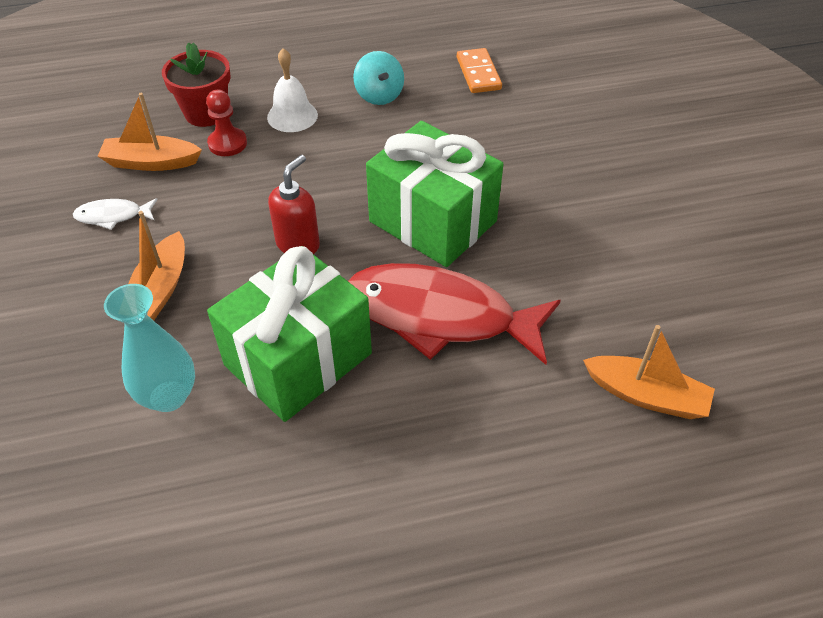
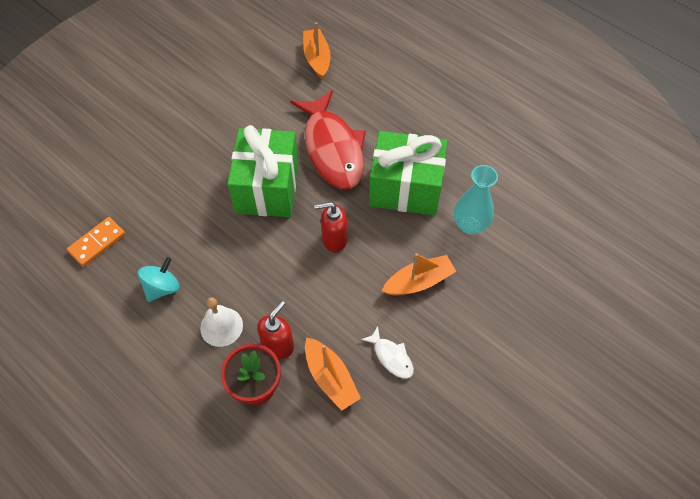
camera: 125 degrees left, 10 degrees up
(227, 143) = (278, 345): red pawn -> red soap dispenser

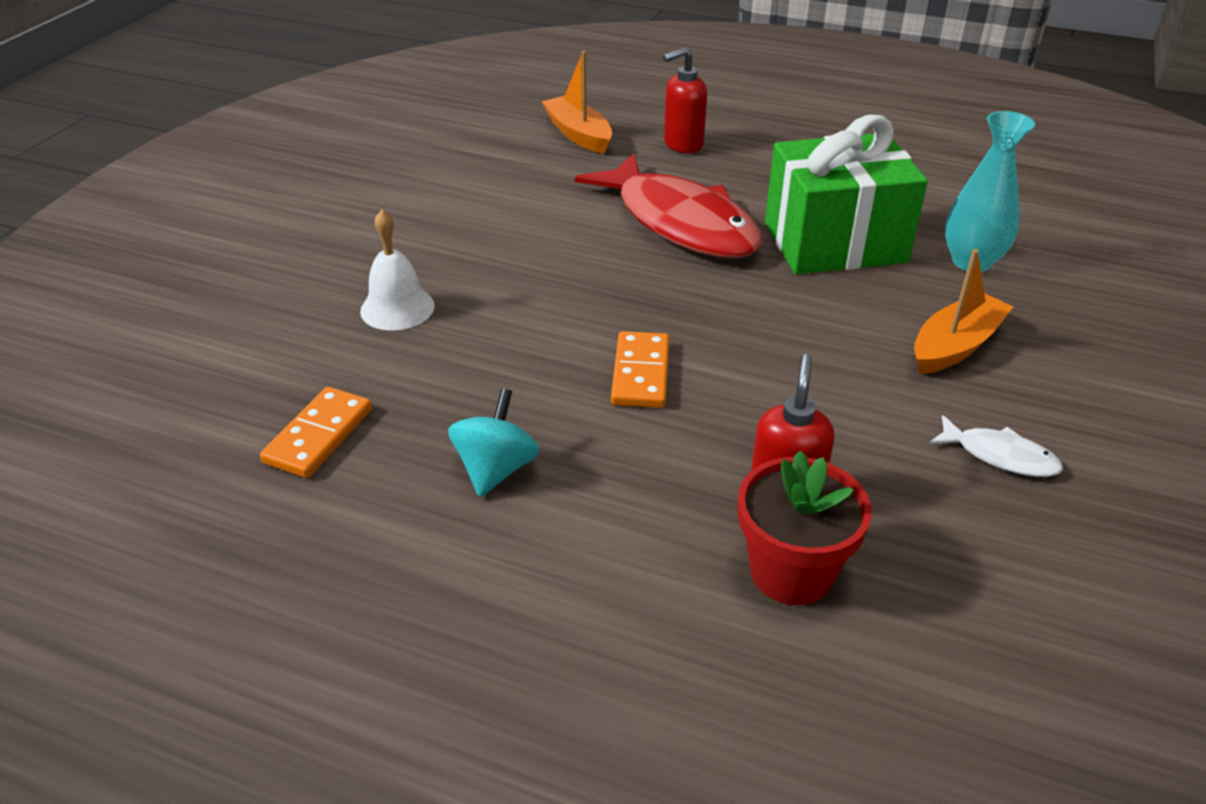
camera: 20 degrees left, 20 degrees down
(221, 326) = (654, 497): white bell -> white bell (397, 308)
(255, 250) = (641, 373): none -> orange domino
(267, 188) = (604, 290): green gift -> none
(330, 378) = (921, 517): orange boat -> none
(334, 239) = (770, 327): red soap dispenser -> red soap dispenser (682, 144)

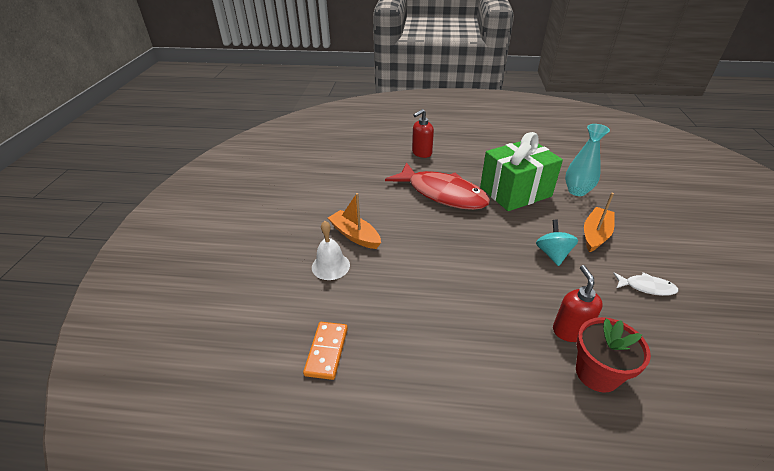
camera: 15 degrees left, 0 degrees up
(496, 469) = (428, 349): turquoise spinning top -> turquoise spinning top (552, 254)
(578, 134) = (371, 155): orange boat -> orange boat (355, 235)
(641, 373) = (468, 278): orange domino -> none

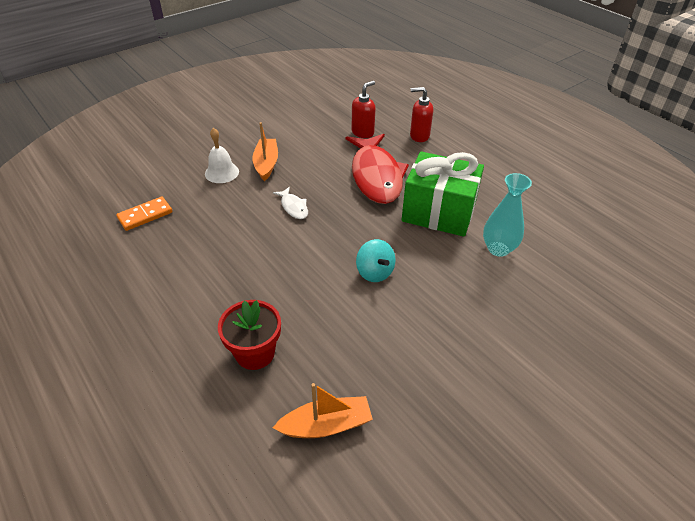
camera: 45 degrees right, 5 degrees up
(552, 254) = (374, 272): turquoise spinning top -> turquoise spinning top turned 105 degrees clockwise
(570, 331) = (287, 320): red soap dispenser -> red soap dispenser (363, 132)
(595, 234) = (440, 287): orange boat -> orange boat (326, 425)
(646, 287) = (400, 348): white fish -> white fish (293, 207)

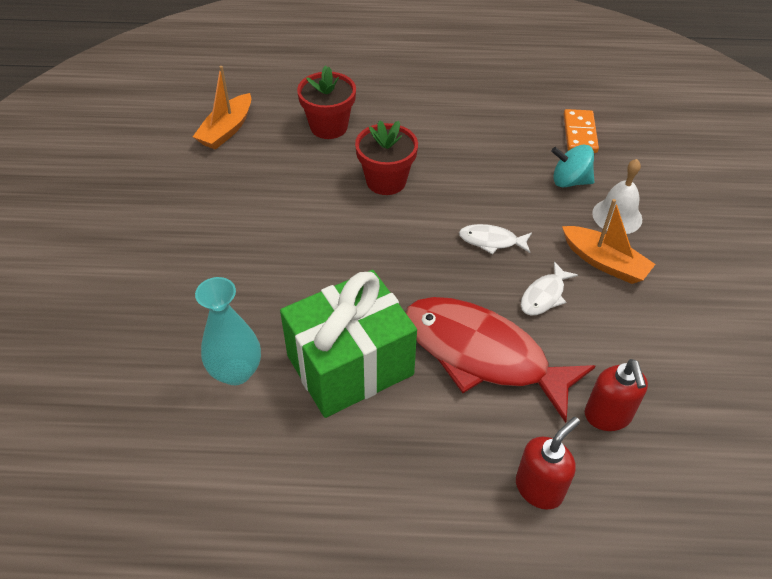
camera: 130 degrees right, 5 degrees up
(287, 279) = (386, 181): none -> red flower pot
(314, 173) = (544, 295): none -> white fish
(374, 272) = (326, 243): turquoise spinning top -> turquoise spinning top (569, 181)

